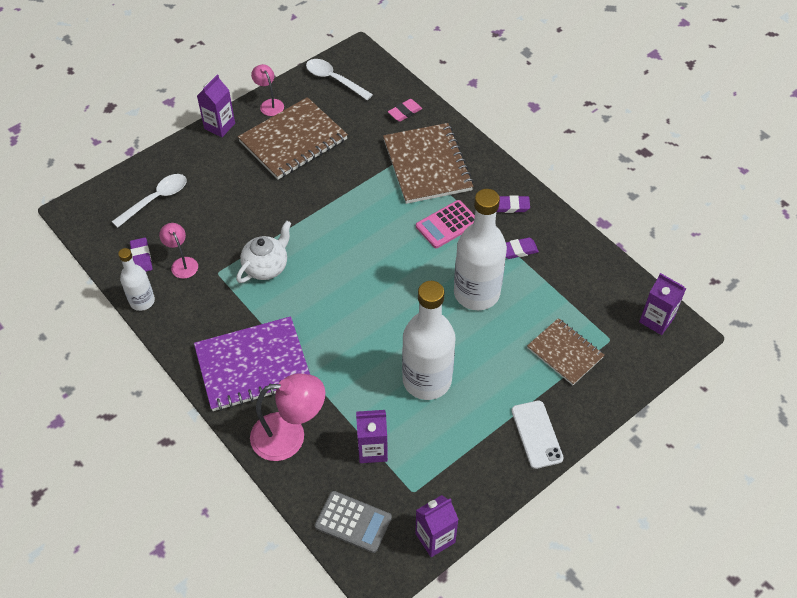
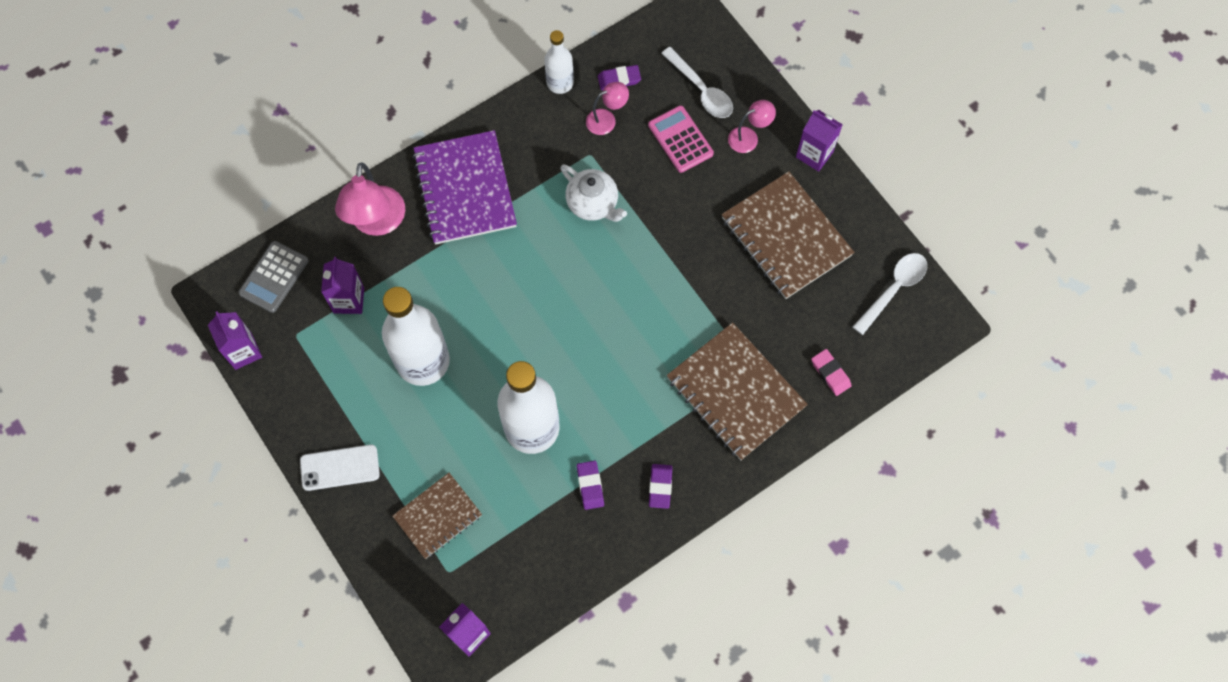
camera: 95 degrees right, 15 degrees up
(269, 104) = (851, 211): pink lamp -> pink lamp (749, 137)
(427, 165) = (735, 392): brown notebook -> brown notebook turned 60 degrees clockwise
(447, 224) = (637, 406): pink calculator -> pink calculator (680, 139)

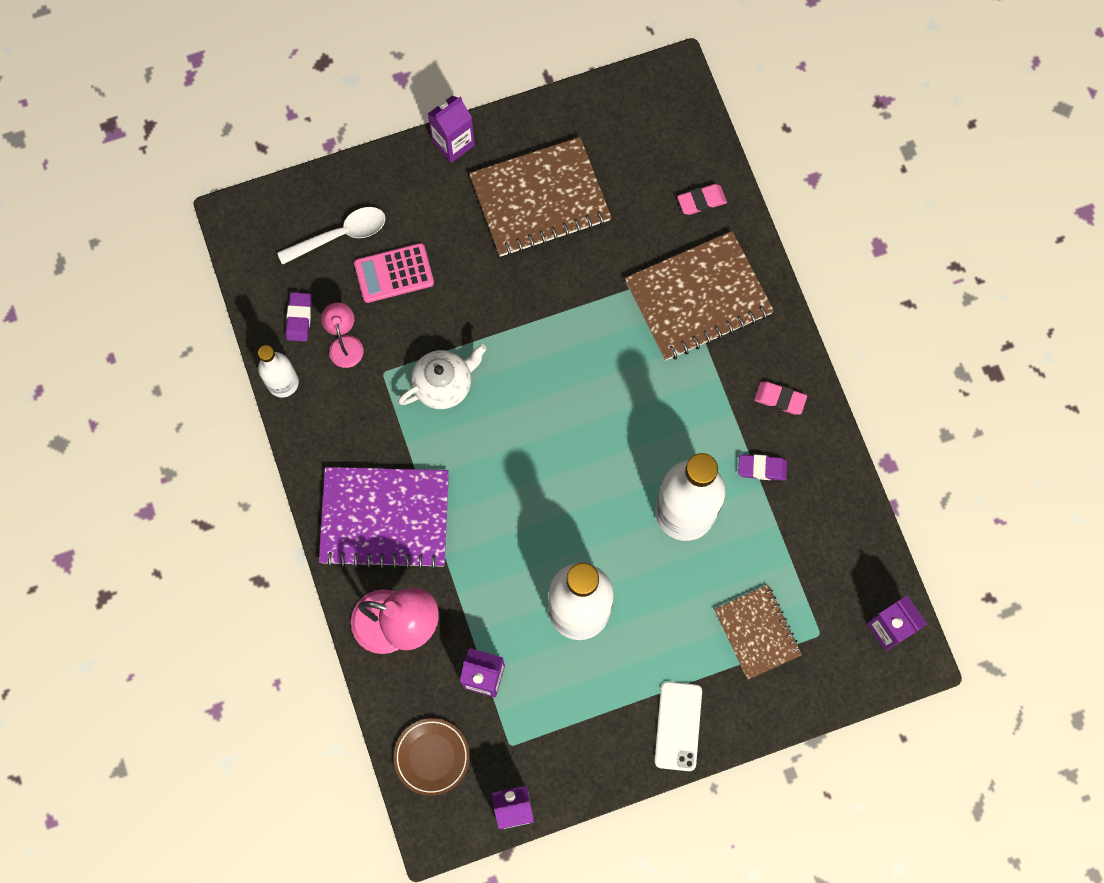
camera: 75 degrees left, 5 degrees up
(274, 277) = (432, 757): grey calculator -> brown plate
(660, 487) = (779, 399): purple eraser -> pink eraser
(749, 137) = (413, 203): pink lamp -> none
(893, 289) = (628, 114): white spoon -> none

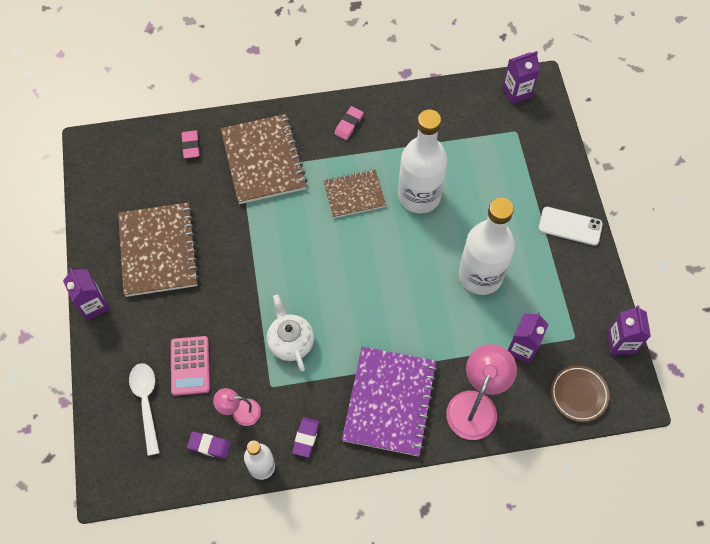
camera: 80 degrees left, 10 degrees down
(757, 632) = (510, 167): brown notebook -> brown notebook (354, 195)
(762, 468) = (396, 144): purple eraser -> purple eraser (306, 438)

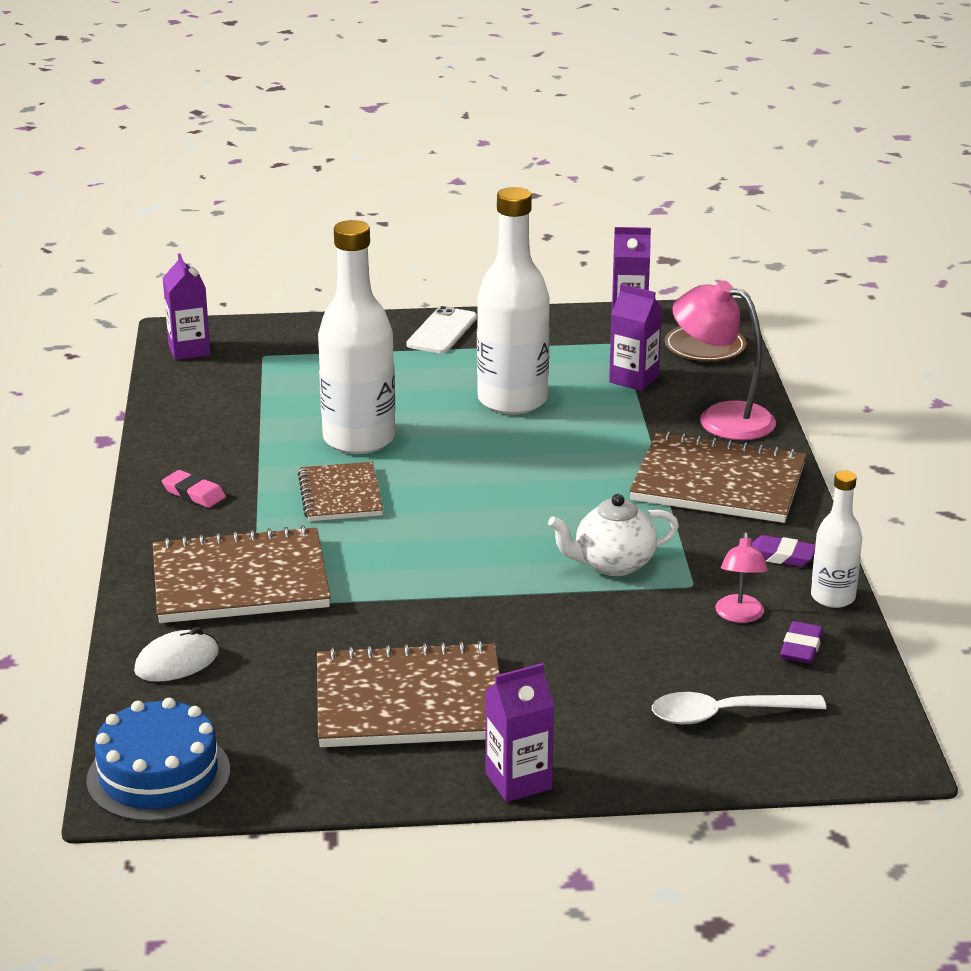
camera: 85 degrees left, 35 degrees down
(103, 155) = (158, 775): none -> blue cake
(190, 366) = (653, 666): pink calculator -> none
(191, 146) = (177, 662): pink eraser -> white mouse
(389, 402) = (718, 483): purple notebook -> brown notebook

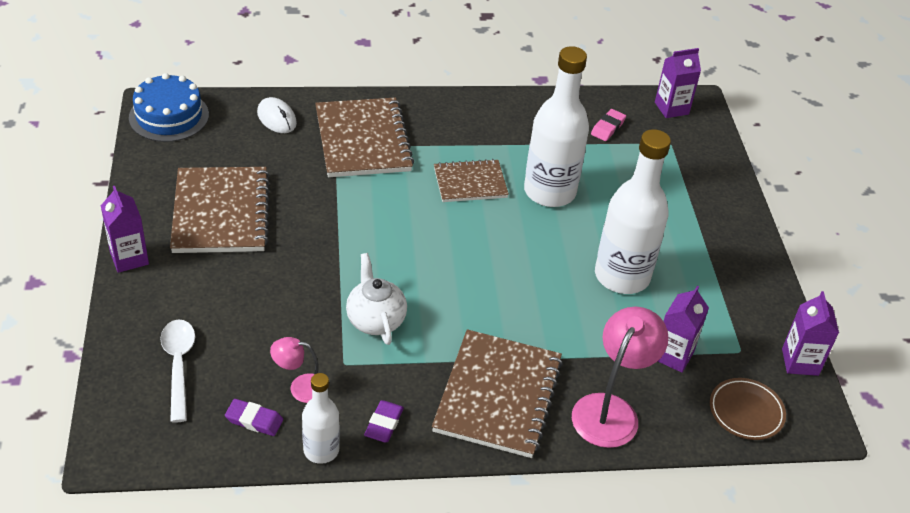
camera: 85 degrees right, 15 degrees up
(194, 493) = (469, 118): pink eraser -> pink eraser (608, 128)
(442, 331) = (735, 239): white phone -> none

